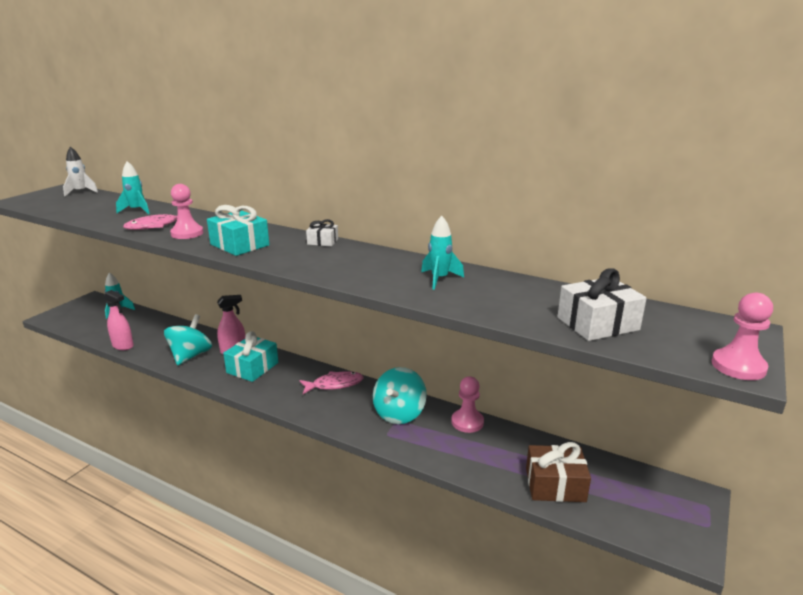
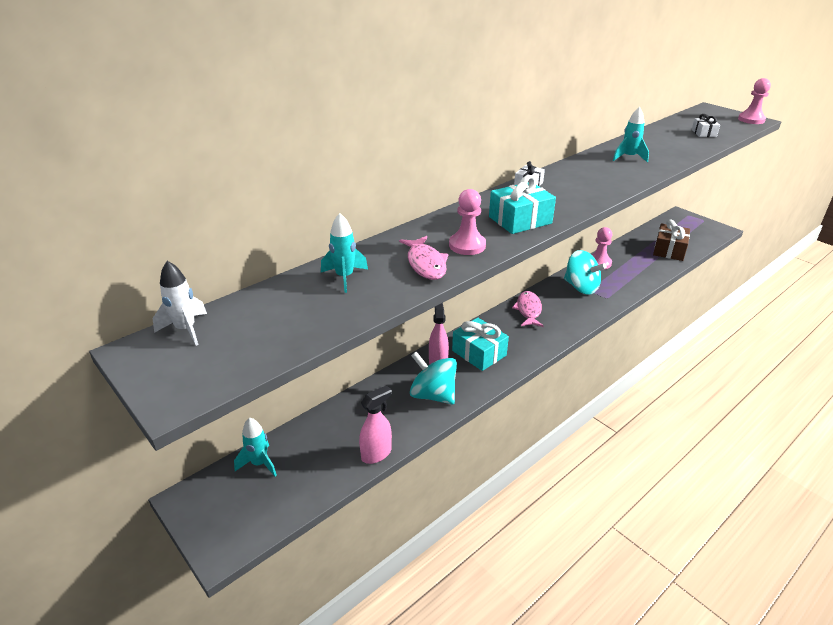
camera: 70 degrees left, 10 degrees up
(597, 324) = (703, 133): white gift -> white gift, size x0.56

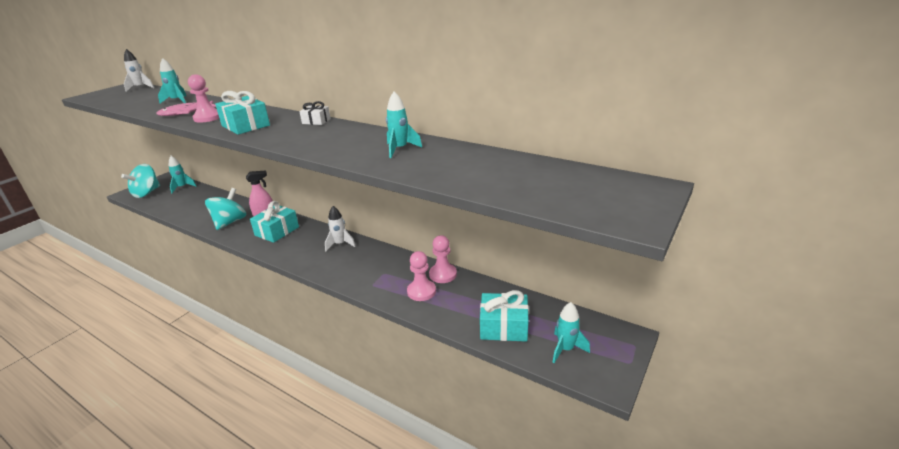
camera: 75 degrees right, 5 degrees down
(376, 454) = (179, 215): pink spray bottle -> none
(528, 310) = (340, 244): pink fish -> white rocket
(581, 287) = (387, 267): turquoise spinning top -> turquoise spinning top (146, 193)
(669, 250) = (504, 326): brown gift -> turquoise gift
(692, 235) = (565, 349): none -> turquoise rocket
(703, 133) = (521, 184): white gift -> none
(751, 120) = (633, 219): pink pawn -> pink pawn (421, 291)

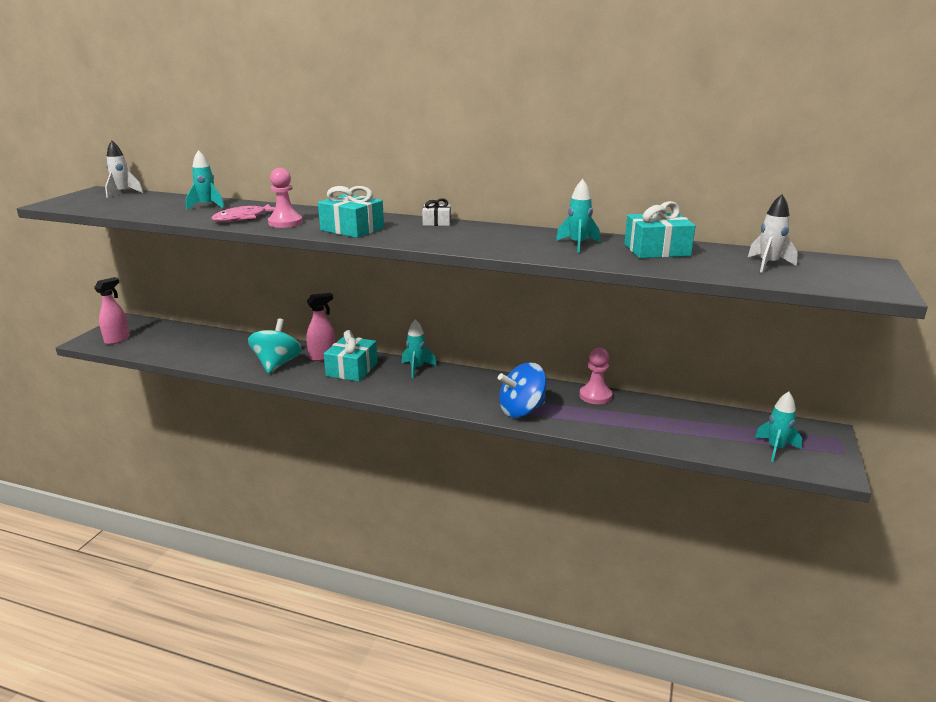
camera: 15 degrees left, 5 degrees down
(146, 193) = (117, 339): turquoise spinning top -> pink spray bottle
(182, 187) = (167, 330): turquoise rocket -> turquoise rocket (417, 368)
(340, 244) = (447, 377): white rocket -> white rocket (768, 265)
(374, 282) = (522, 410): none -> blue spinning top
(421, 291) = (584, 414): pink pawn -> none
(504, 326) = (699, 436): turquoise gift -> turquoise gift (656, 250)

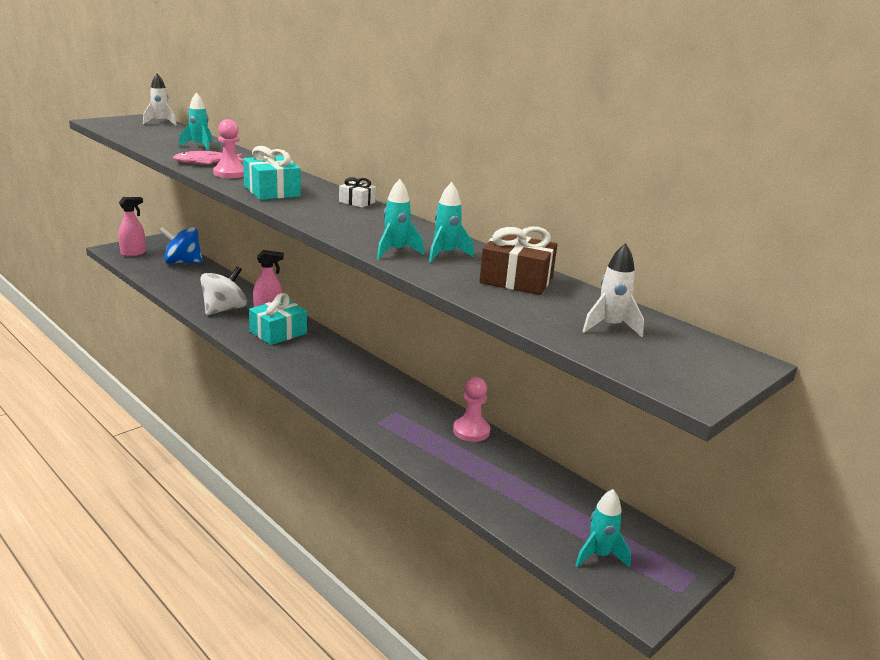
camera: 25 degrees right, 0 degrees up
(277, 364) = (224, 309): turquoise spinning top -> white spinning top
(417, 368) = (334, 349): turquoise rocket -> turquoise rocket (396, 251)
(522, 410) = (380, 420): blue spinning top -> blue spinning top (182, 262)
(656, 250) = (516, 280): turquoise gift -> brown gift

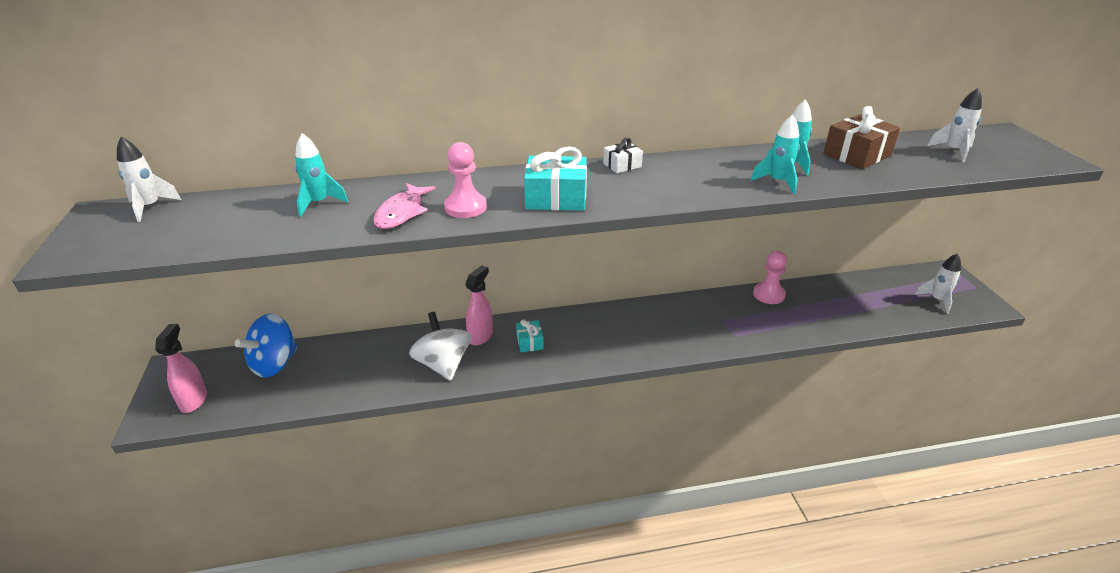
camera: 55 degrees left, 10 degrees up
(278, 332) = (529, 342): turquoise gift -> turquoise gift, size x0.56
(599, 555) = (937, 300): turquoise rocket -> white rocket

